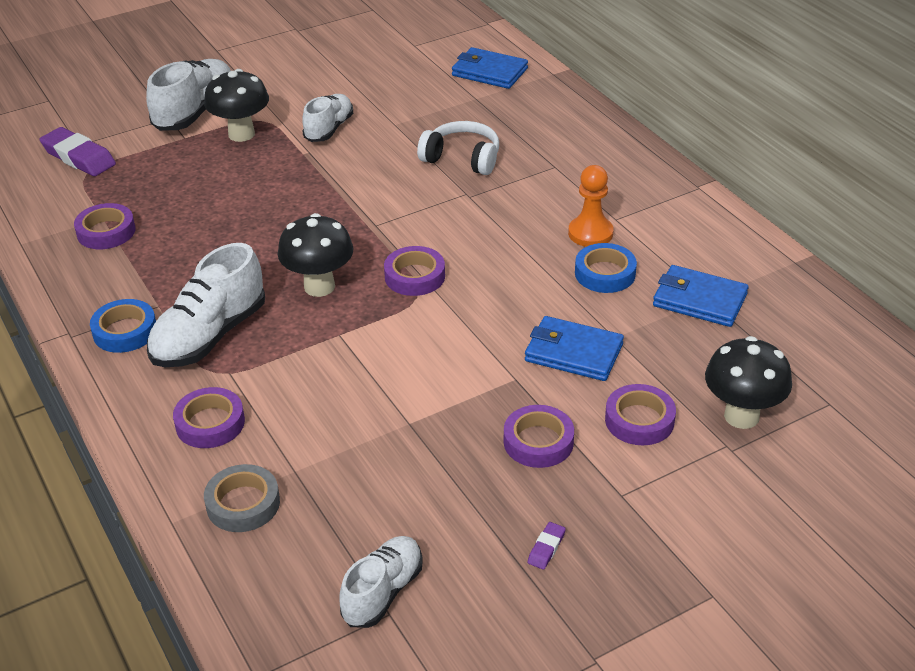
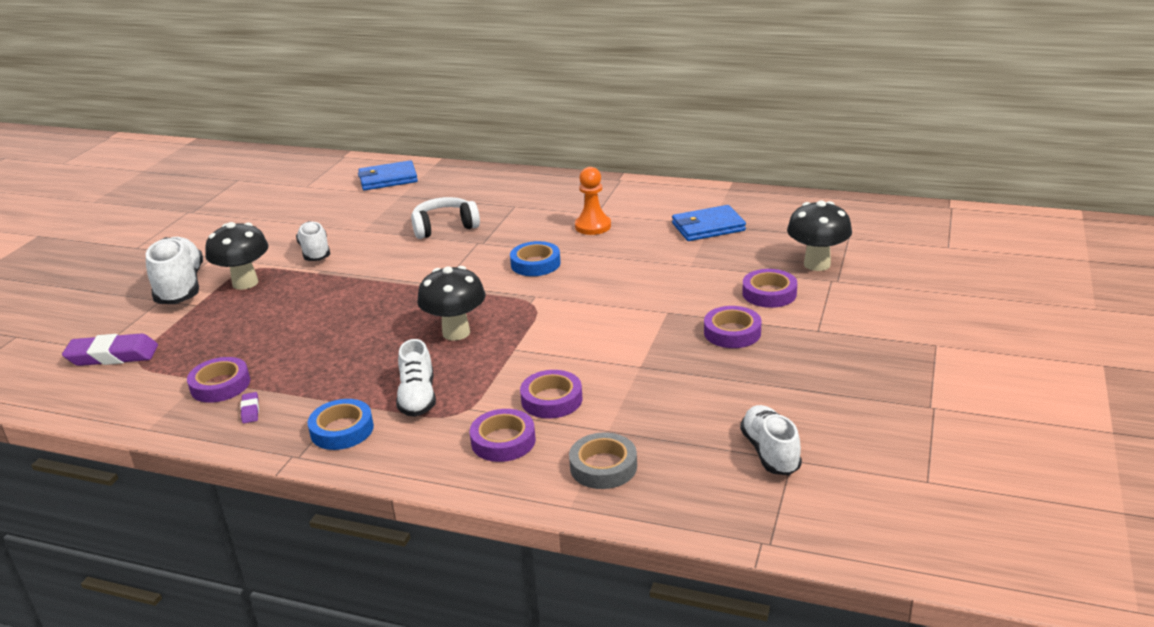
camera: 40 degrees left, 10 degrees down
(209, 336) = (418, 397): white shoe -> white shoe, size x0.64
(414, 276) = (515, 296): purple tape -> purple tape (551, 400)
(546, 548) = (822, 376): purple eraser -> purple eraser (250, 410)
(573, 352) = (680, 283): blue wallet -> none
(605, 273) = (634, 240): blue tape -> blue tape (535, 264)

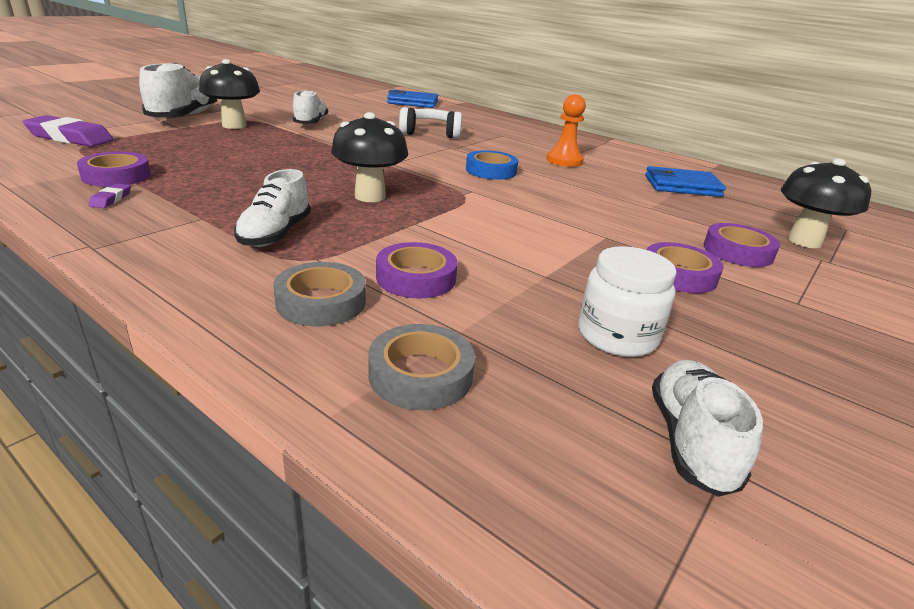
camera: 15 degrees right, 0 degrees up
(342, 430) = (167, 238): blue tape -> none
(503, 441) = (321, 302): purple tape -> grey tape
(707, 399) = (617, 336): none -> white jar

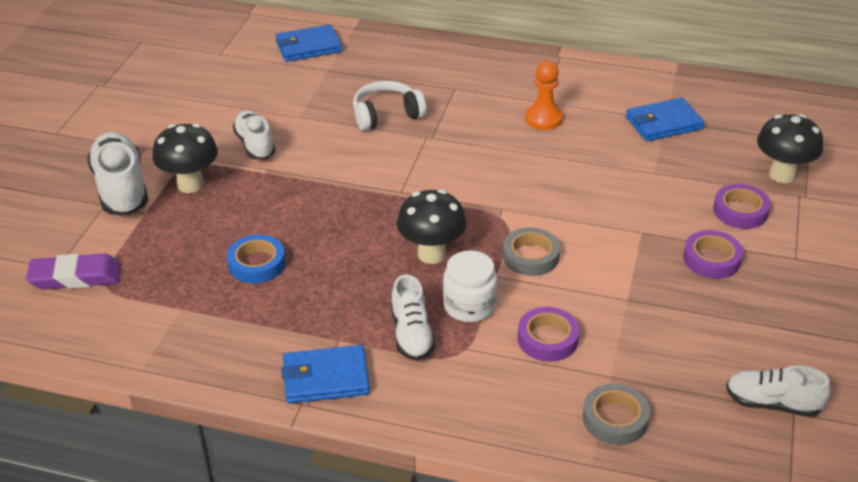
camera: 20 degrees left, 10 degrees up
(111, 199) = (243, 348): purple eraser -> none
(116, 176) = (202, 316): purple tape -> none
(144, 236) = (325, 378): none -> blue wallet
(321, 302) = (510, 388): grey tape -> grey tape (530, 256)
(491, 171) = (494, 167): blue tape -> blue tape (257, 264)
(617, 336) = (701, 340): white jar -> white jar (469, 306)
(691, 441) = (772, 403): white shoe -> white shoe turned 60 degrees counterclockwise

